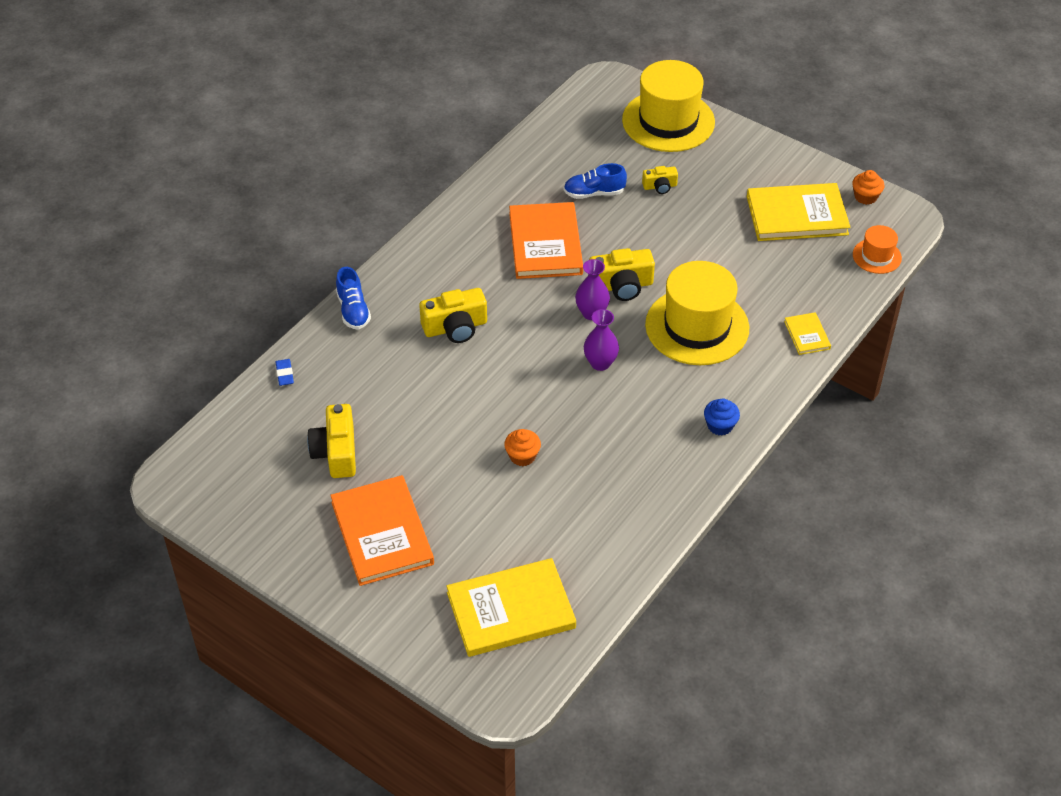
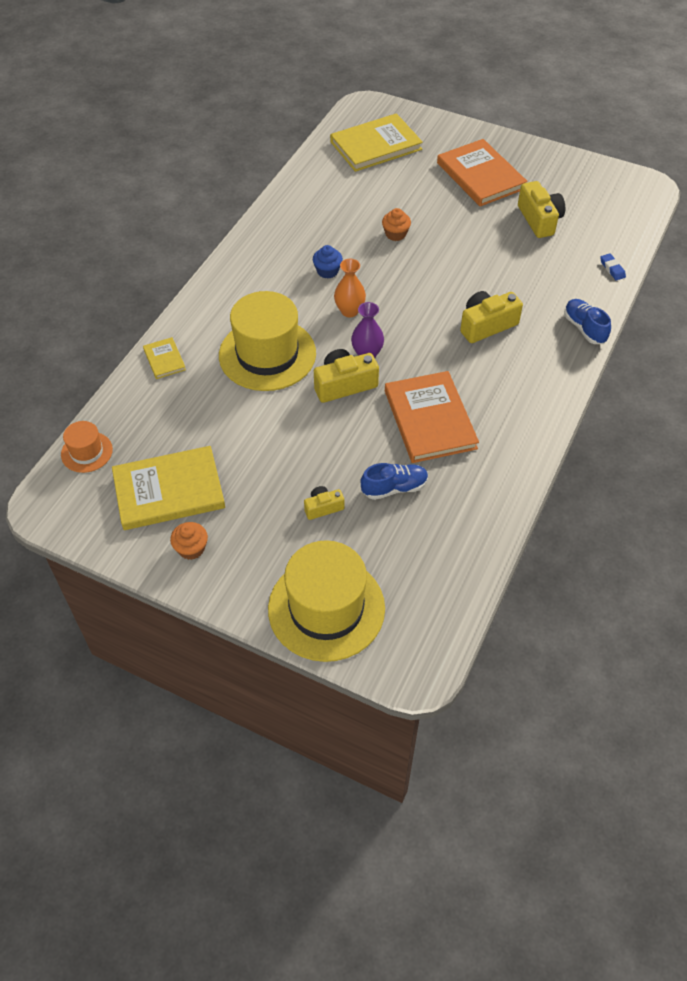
camera: 170 degrees right, 5 degrees up
(600, 363) = (349, 311): purple vase -> orange vase
(720, 425) = (241, 274): blue cupcake -> blue cupcake (327, 271)
(865, 197) = (89, 527): orange cupcake -> orange cupcake (191, 548)

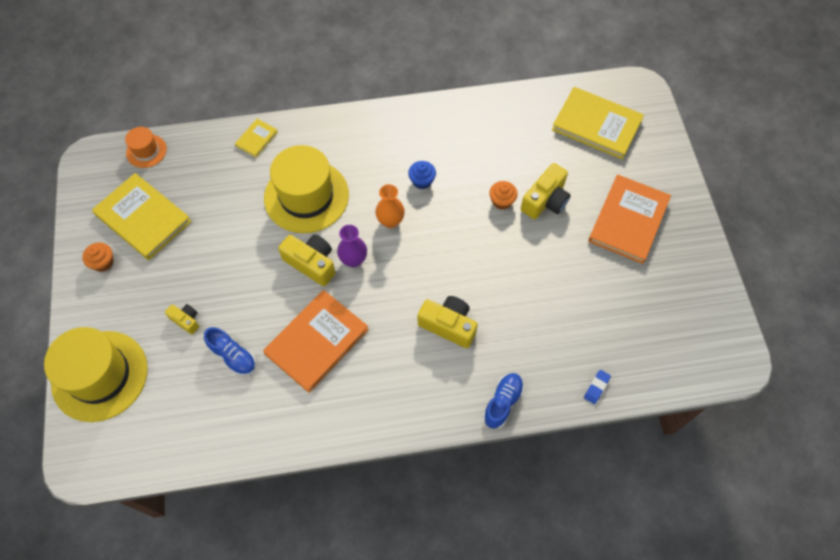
camera: 55 degrees right, 10 degrees up
(539, 220) = (611, 296): yellow camera -> yellow camera (545, 200)

